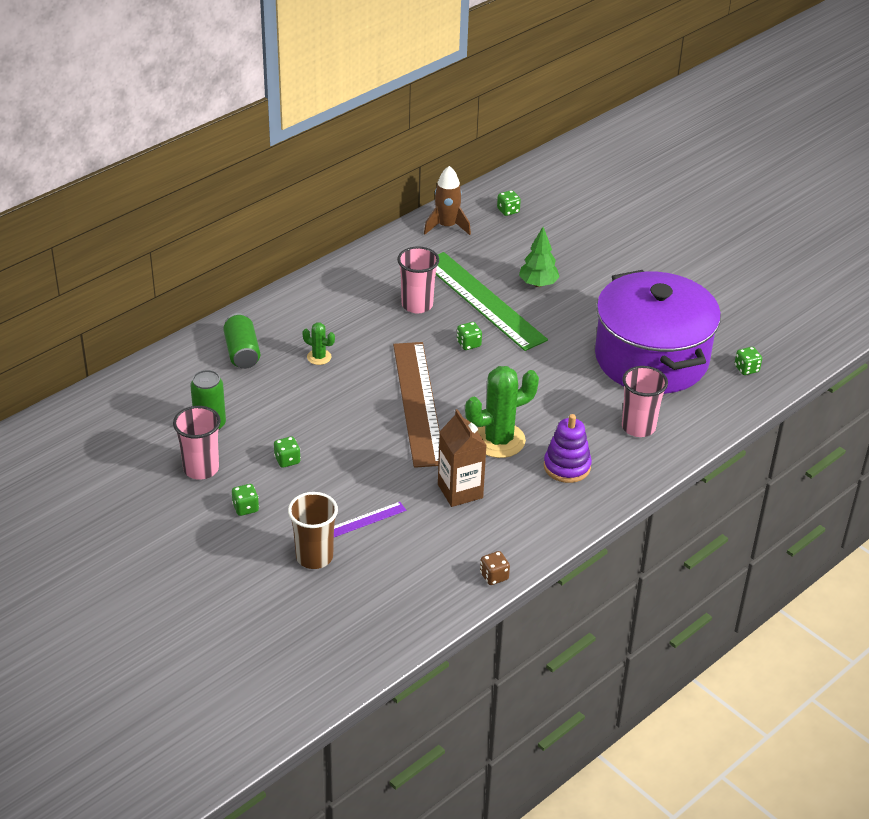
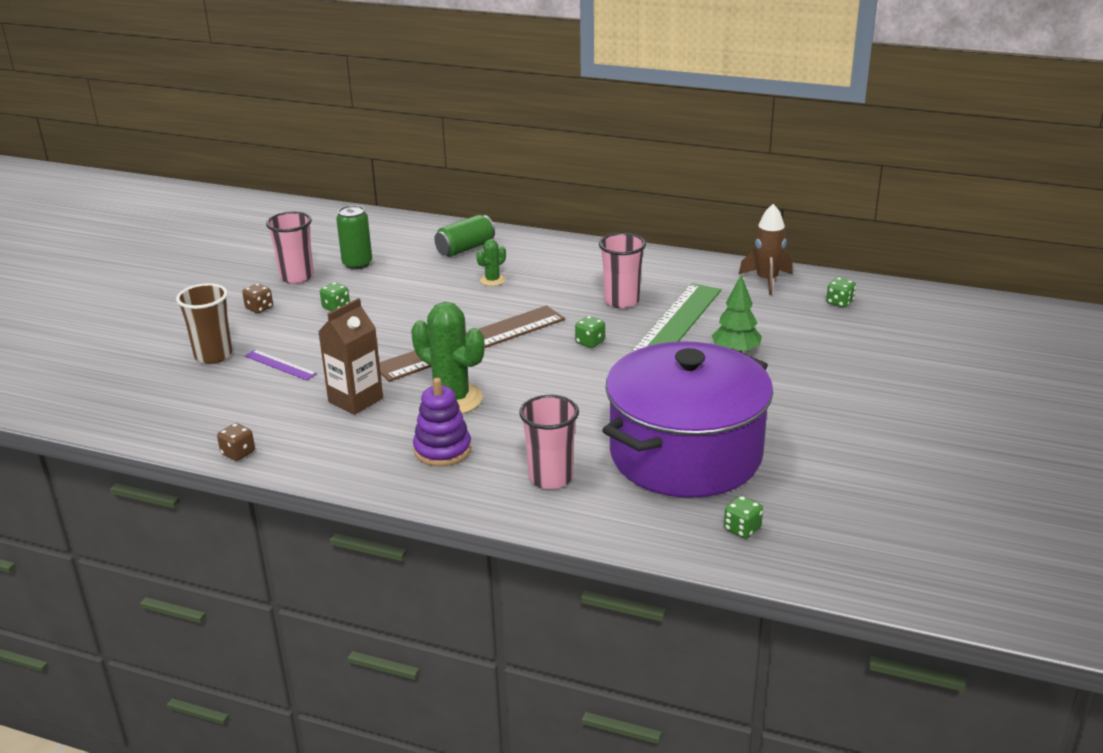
camera: 65 degrees right, 10 degrees down
(245, 508) = (259, 308): green dice -> brown dice
(319, 357) = (492, 280): green cactus -> green cactus turned 45 degrees clockwise

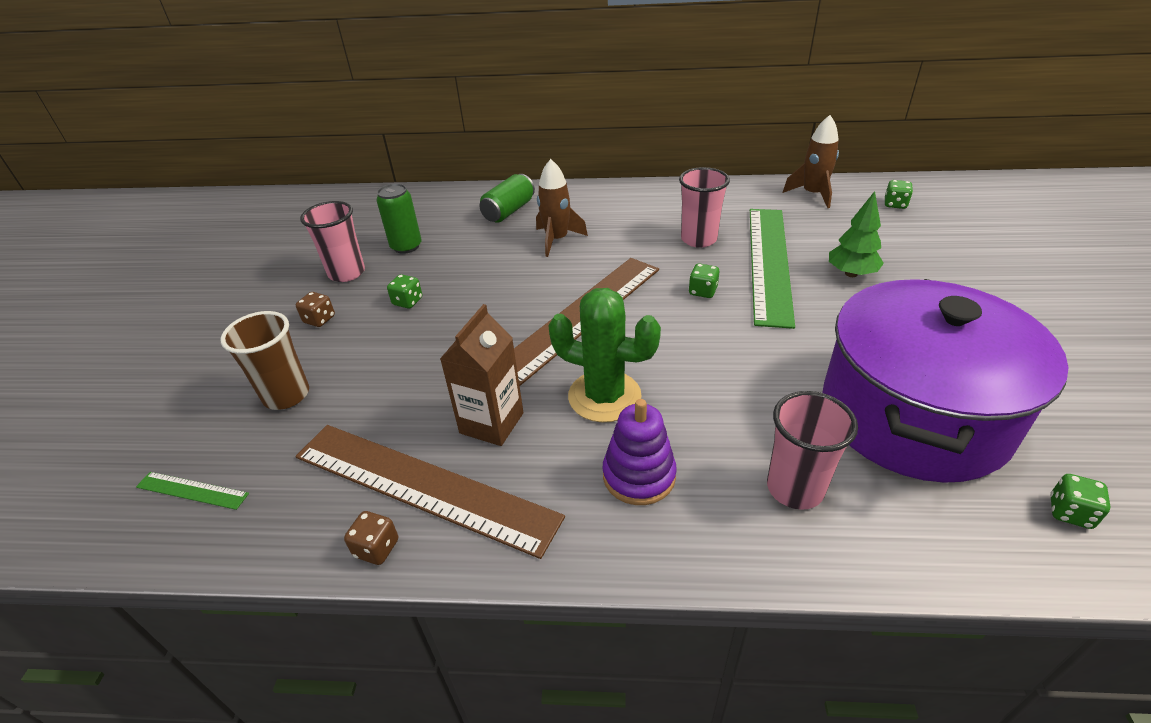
camera: 15 degrees left, 10 degrees up
(128, 400) = (192, 490): none -> green ruler
(280, 365) = (375, 391): purple ruler -> none
(286, 427) = (423, 486): none -> brown ruler
(492, 280) = (557, 240): green cactus -> brown rocket

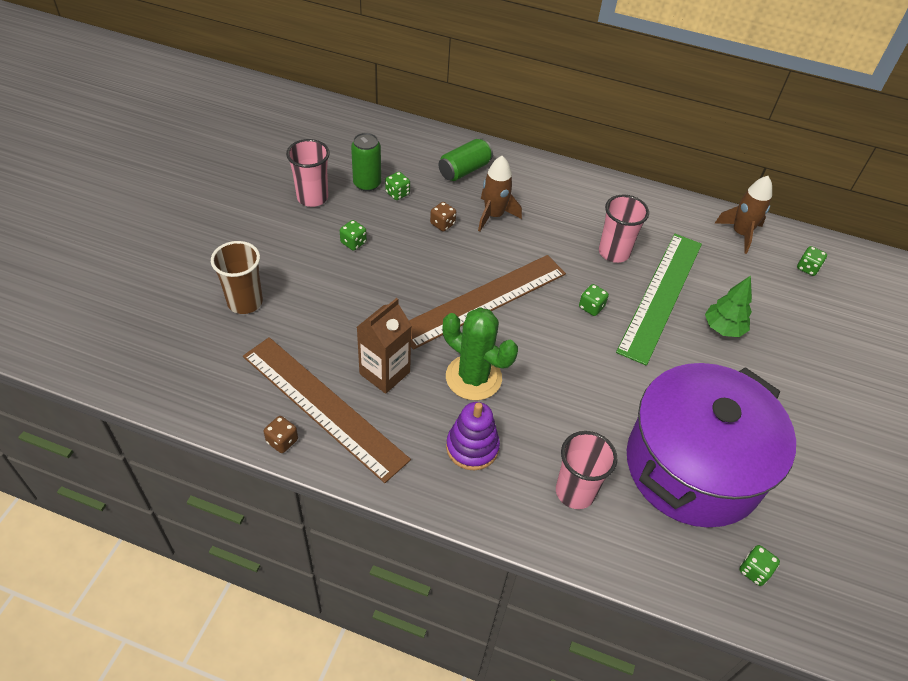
camera: 10 degrees right, 10 degrees up
(192, 490) = (170, 359): green ruler -> none
(319, 319) = (282, 239): brown dice -> brown dice (442, 224)
(443, 247) = (397, 193): none -> green dice

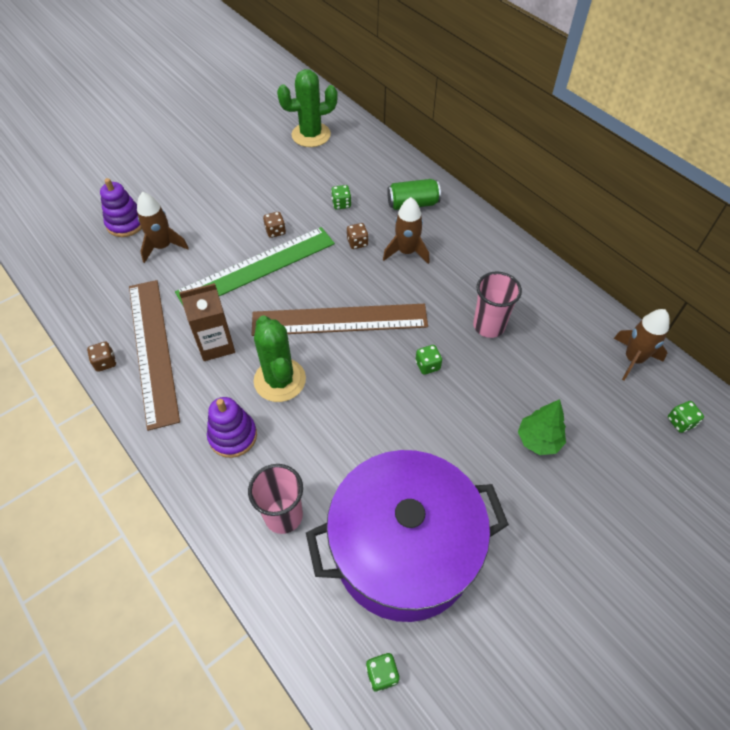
camera: 35 degrees right, 5 degrees up
(181, 295) = (126, 223): none -> purple stacking toy
(245, 302) = (163, 246): brown cup -> brown rocket
(311, 137) = (311, 135): none -> green cactus
(312, 197) = (273, 184): pink cup -> none
(353, 243) = (275, 231): green dice -> brown dice
(367, 183) = (324, 187): green can -> none
(661, 295) = (502, 383): green ruler -> green ruler (257, 267)

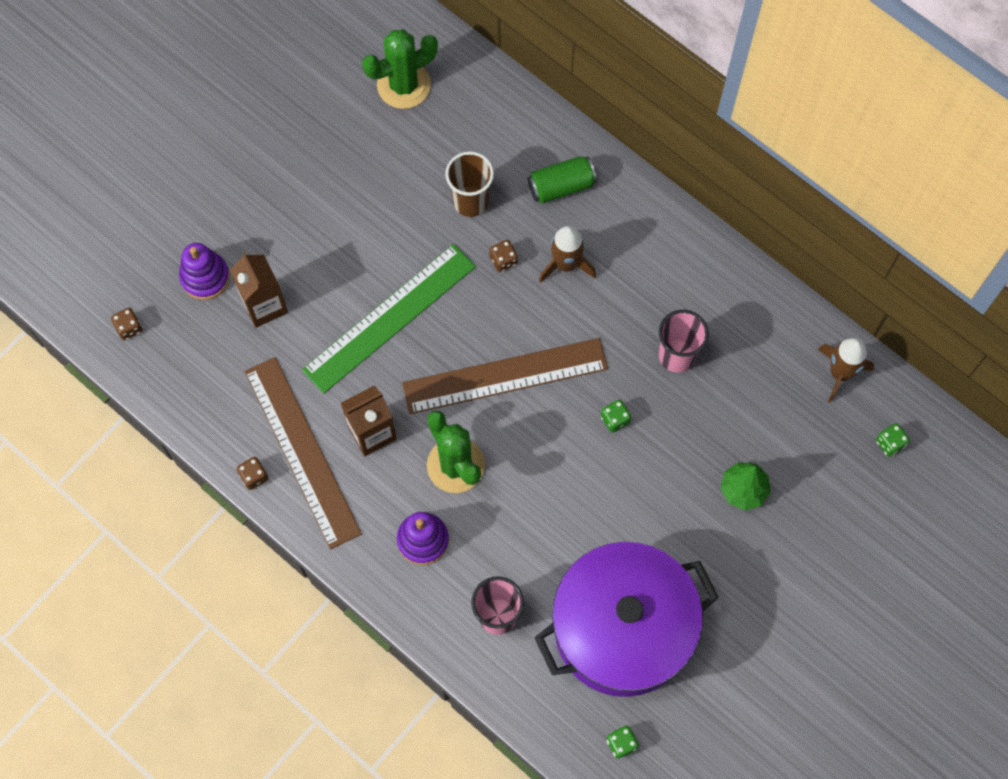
camera: 10 degrees left, 15 degrees up
(163, 246) = (264, 305): brown rocket -> brown carton
(275, 231) = (398, 259): brown dice -> brown dice (129, 328)
(341, 204) = (470, 201): green dice -> brown cup

